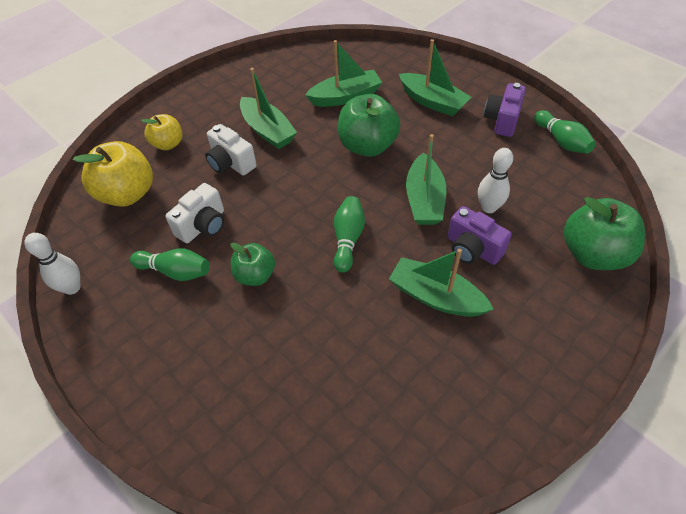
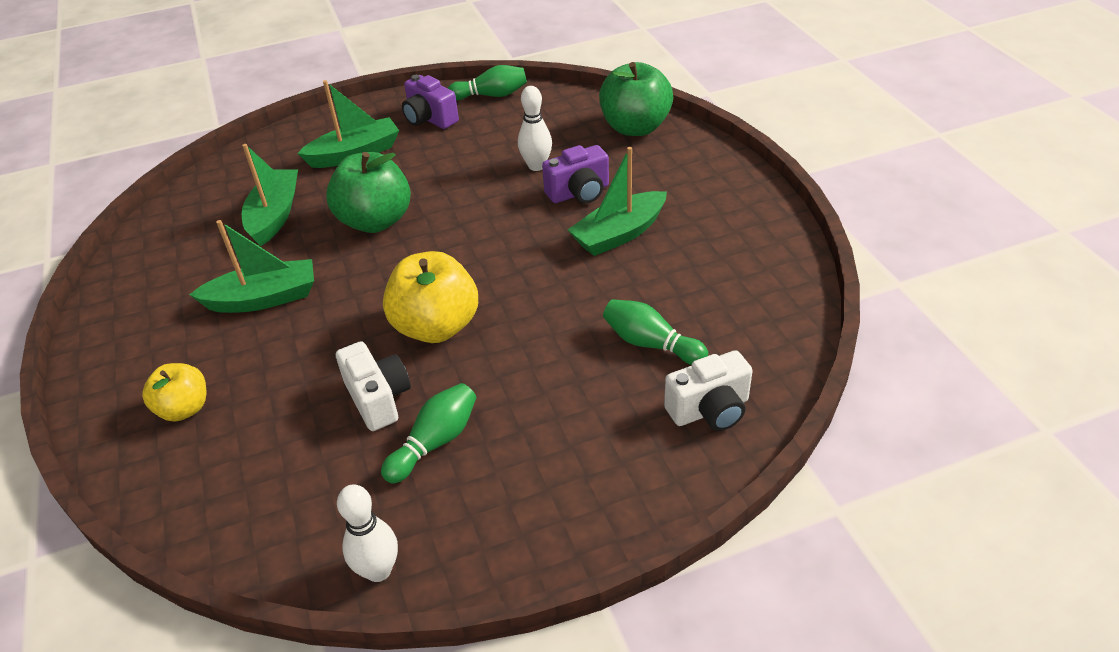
camera: 65 degrees left, 10 degrees down
(127, 194) = (245, 475): yellow apple -> yellow apple (436, 326)
(231, 163) = (289, 347): white camera -> white camera (709, 410)
(255, 275) = (497, 365): green apple -> none
(348, 239) = (501, 274): green bowling pin -> green bowling pin (650, 344)
(424, 200) = (491, 204): green boat -> none

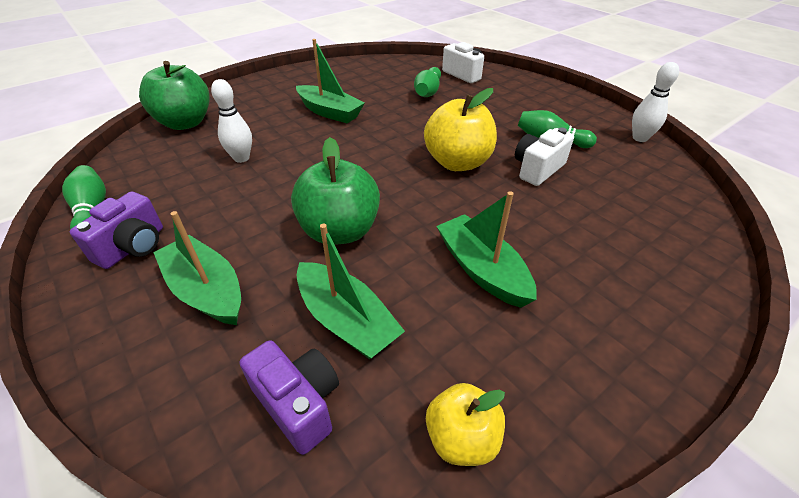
camera: 110 degrees left, 0 degrees up
(184, 409) = (633, 265): yellow apple -> yellow apple (461, 438)
(275, 215) = (346, 321): green boat -> green boat turned 120 degrees counterclockwise
(579, 193) = (281, 133): purple camera -> purple camera (299, 403)

